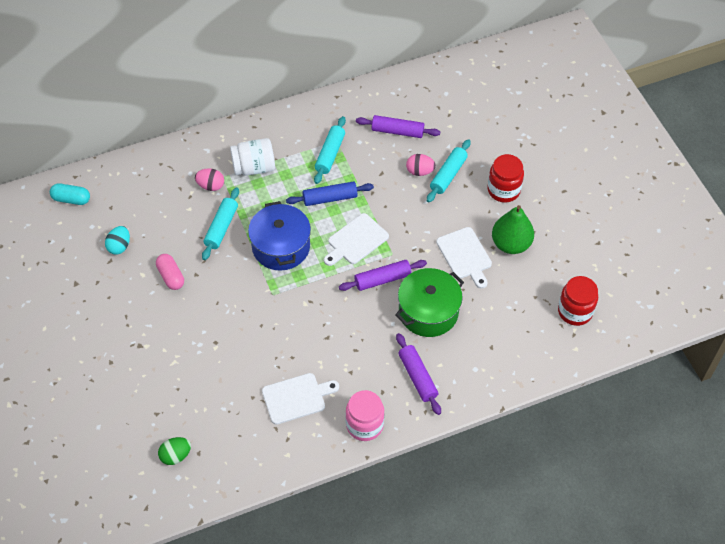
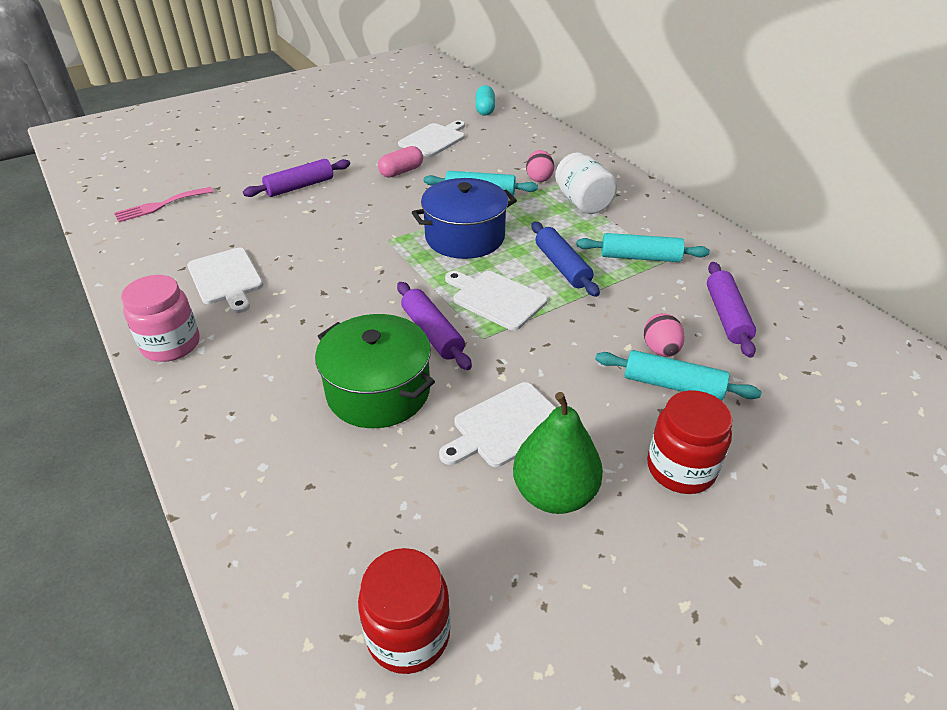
camera: 80 degrees right, 15 degrees down
(119, 246) = (434, 139): turquoise egg -> white cutting board
(176, 455) = (160, 205): green egg -> pink fork
(417, 377) = (250, 392): purple rolling pin -> purple rolling pin (300, 186)

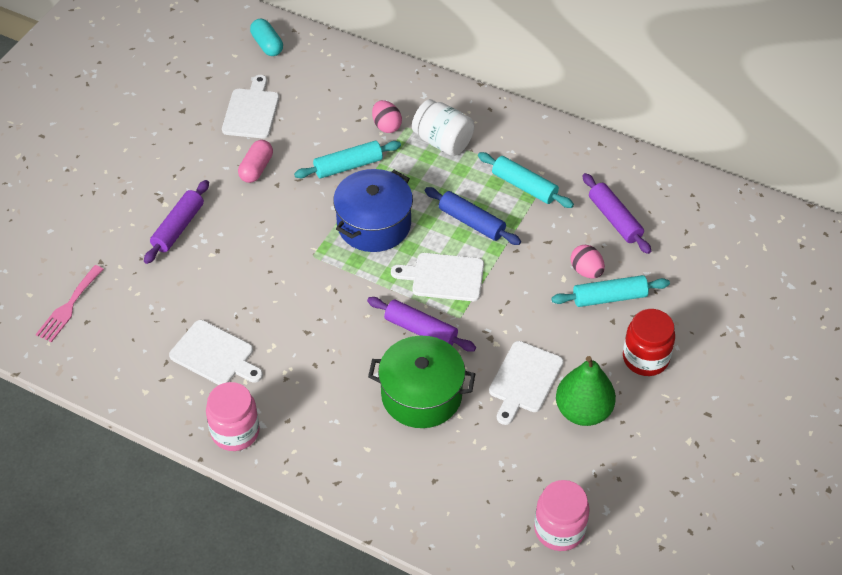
camera: 30 degrees left, 10 degrees up
(408, 634) = (559, 529): red jar -> pink jar
(640, 257) = (524, 186): turquoise rolling pin -> turquoise rolling pin turned 60 degrees clockwise

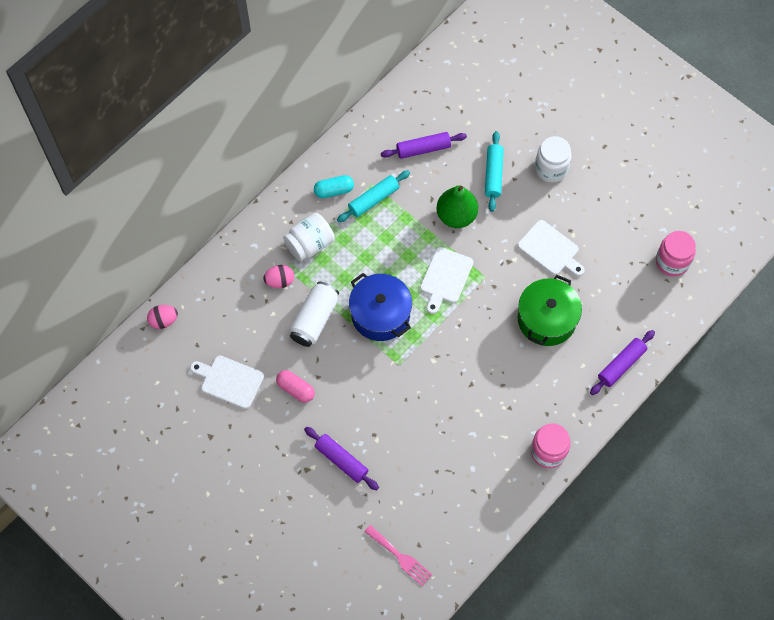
camera: 75 degrees left, 15 degrees up
(215, 355) = (476, 454): white cutting board -> none
(267, 45) = (154, 353): turquoise capsule -> turquoise capsule (334, 191)
(348, 166) = (314, 319): turquoise rolling pin -> white can
(421, 330) = (489, 305): purple rolling pin -> purple rolling pin (621, 365)
(472, 222) = (398, 245): blue rolling pin -> none
(583, 411) = (584, 220): green pear -> green pear (456, 216)
(586, 271) = (466, 182): pink egg -> pink egg (163, 320)
(645, 358) = (551, 168): red jar -> white jar

